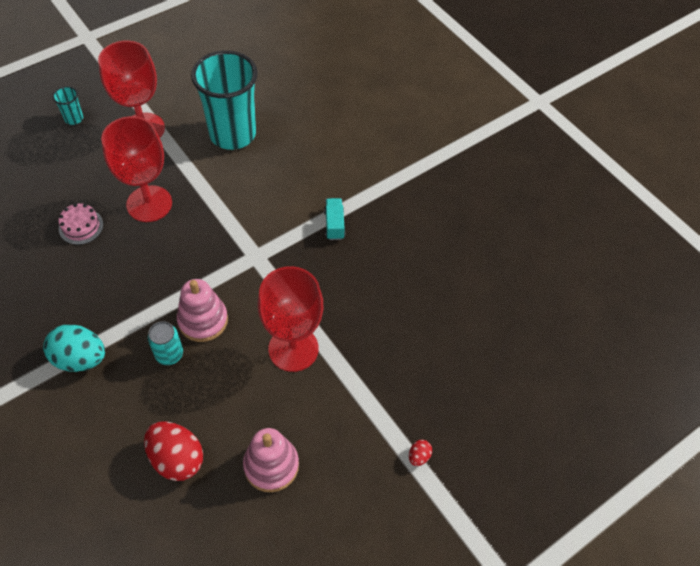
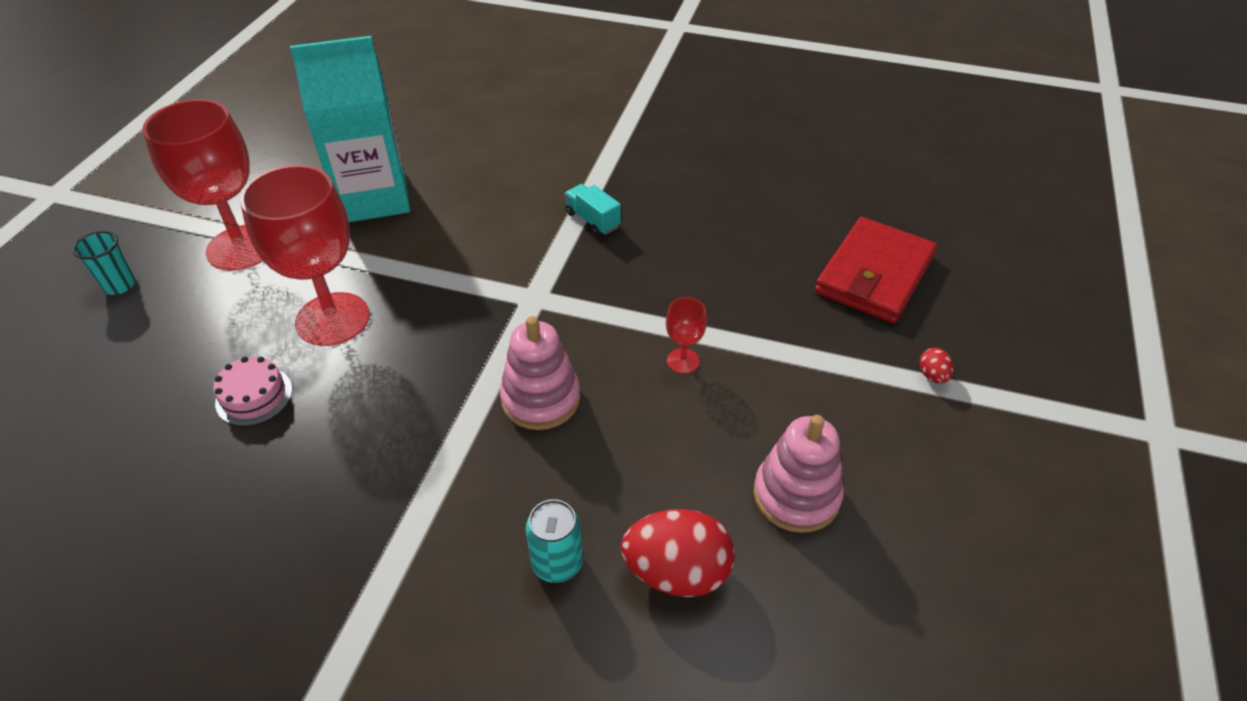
camera: 35 degrees left, 10 degrees down
(80, 359) = (414, 549): turquoise egg -> none
(169, 354) = (537, 462): turquoise can -> turquoise can (557, 563)
(232, 134) = (373, 197): turquoise cup -> turquoise carton
(293, 349) = (683, 361): red goblet -> red goblet, size x0.44
(459, 371) = (874, 275): none -> red wallet

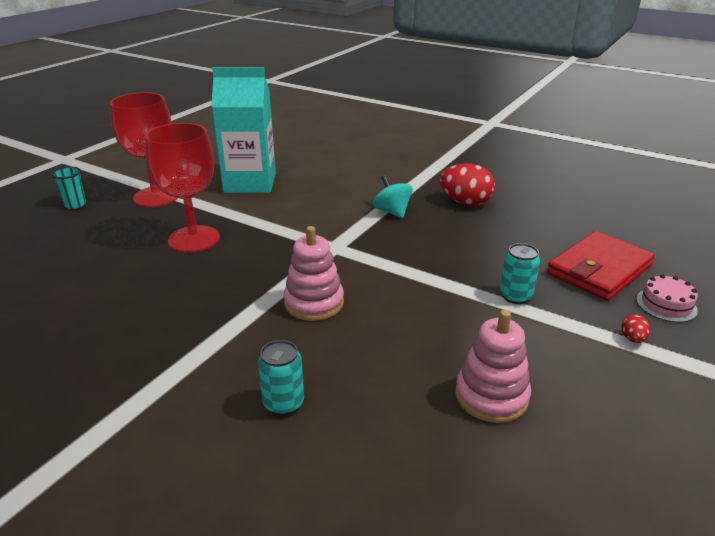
camera: 15 degrees right, 15 degrees down
(254, 396) = (123, 271): pink cake -> pink cake (666, 304)
(592, 220) = (392, 212): turquoise truck -> turquoise spinning top
(677, 572) = (374, 428): red egg -> red egg (465, 202)
(683, 361) = (428, 298): red goblet -> none
(786, 337) = (515, 296): none -> turquoise can

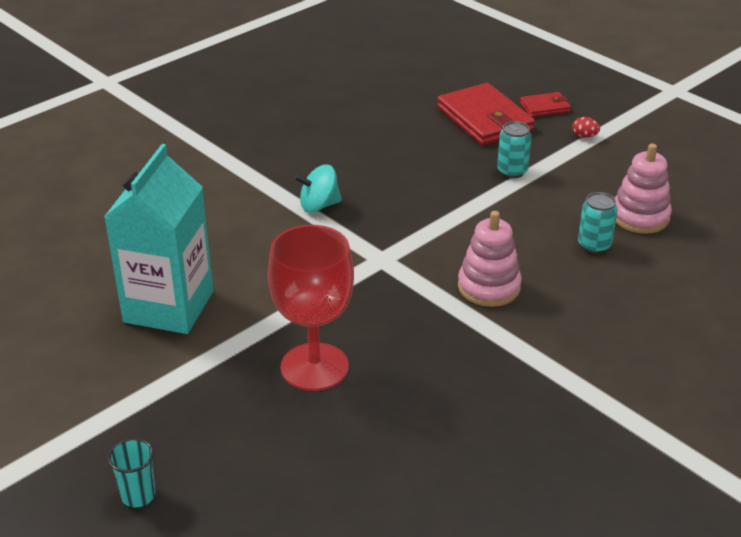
camera: 75 degrees left, 5 degrees up
(156, 197) = (161, 402): red goblet -> none
(283, 403) = (633, 322): turquoise can -> turquoise can (594, 245)
(465, 202) = (322, 154): red egg -> none
(666, 304) = (544, 107): pink cake -> red wallet

